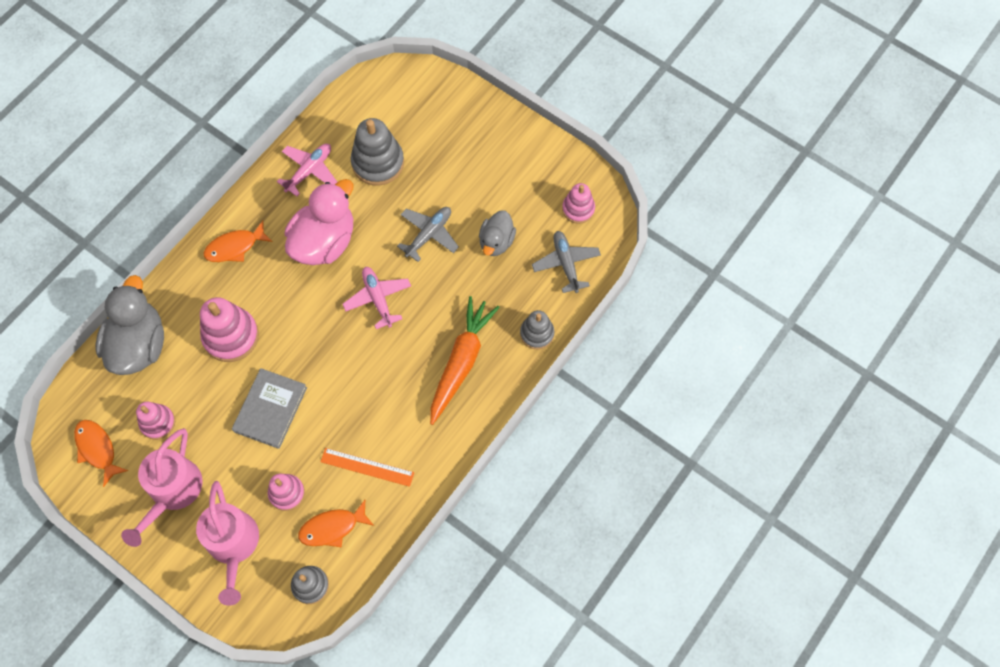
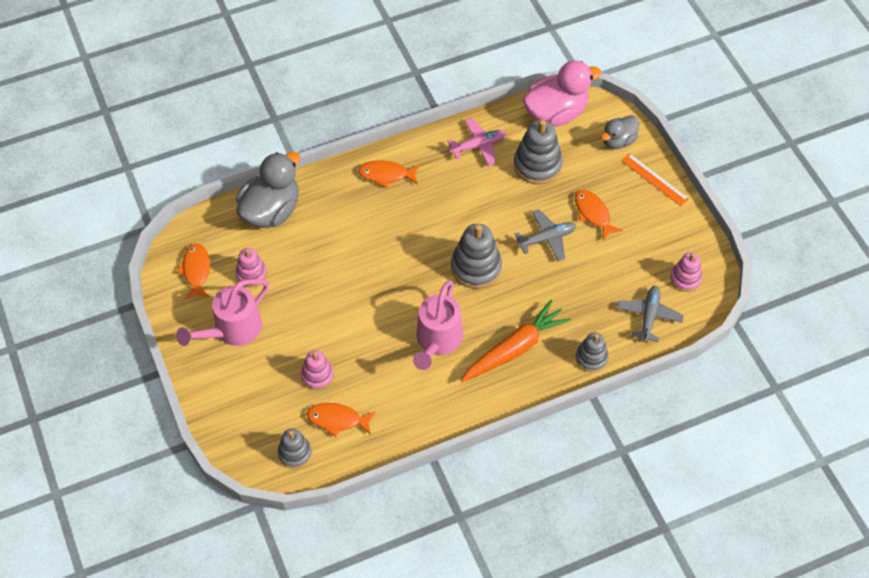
camera: 30 degrees right, 10 degrees down
(231, 336) = (344, 239): pink stacking toy -> none
(233, 545) = (254, 393): pink watering can -> pink watering can (437, 341)
(270, 409) = (342, 308): grey book -> none
(324, 242) = (458, 204): pink duck -> pink duck (556, 113)
(367, 467) = (391, 389): orange ruler -> orange ruler (654, 179)
(378, 299) = (476, 267): pink plane -> grey stacking toy
(458, 186) = (593, 214): none -> orange fish
(496, 242) = (600, 271): grey duck -> grey duck (618, 141)

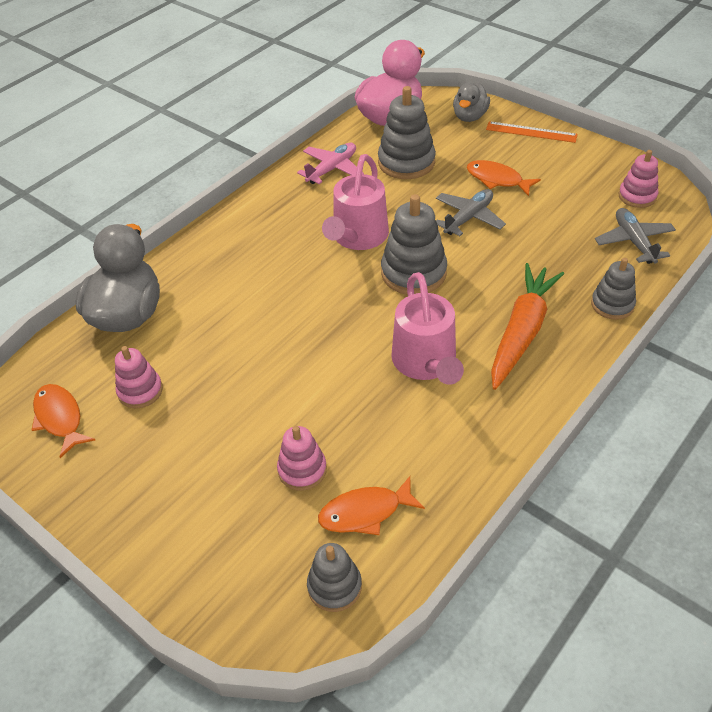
camera: 25 degrees left, 10 degrees down
(232, 330) = (150, 467): pink watering can -> pink watering can (358, 237)
(386, 175) = (248, 229): orange fish -> none

